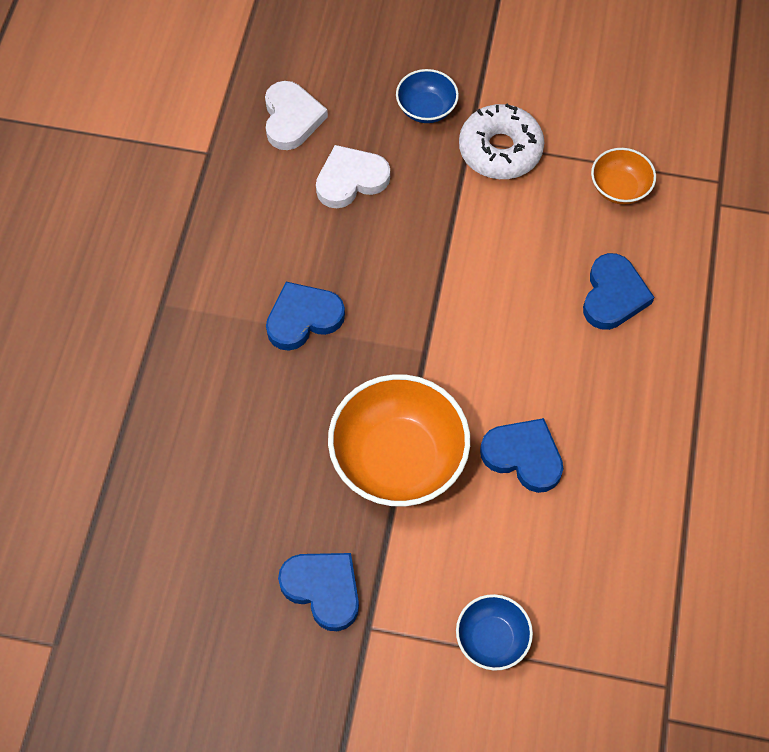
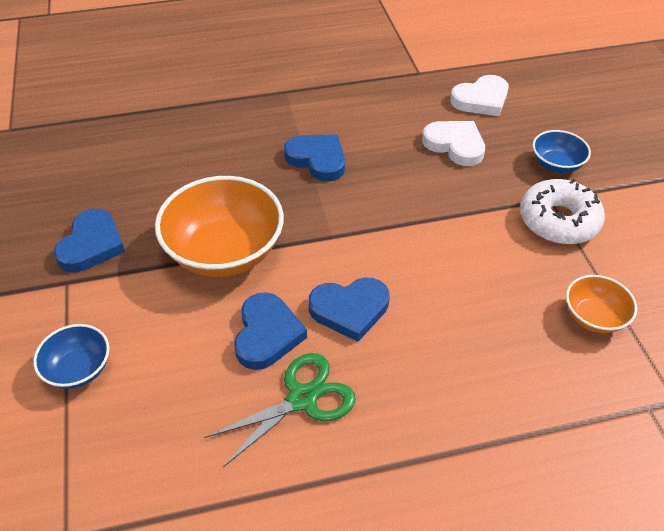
camera: 65 degrees right, 15 degrees down
(607, 453) = (302, 399): none -> green scissors
(613, 295) = (474, 349): blue heart -> blue heart (350, 309)

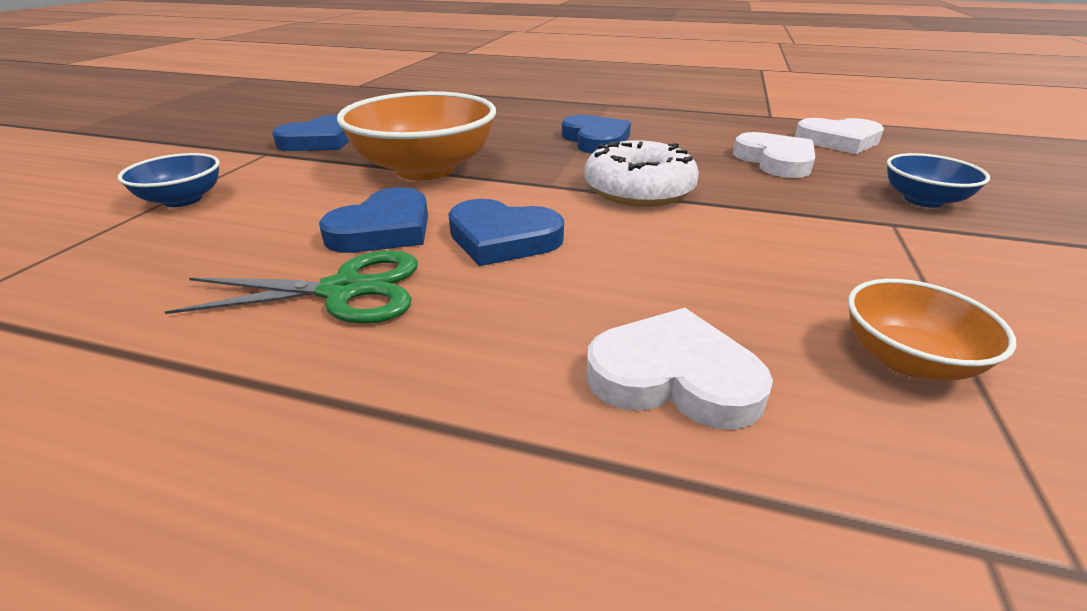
camera: 30 degrees right, 15 degrees down
(509, 377) = (674, 377): none -> white heart
(558, 221) = (896, 244): white donut -> white donut (638, 190)

